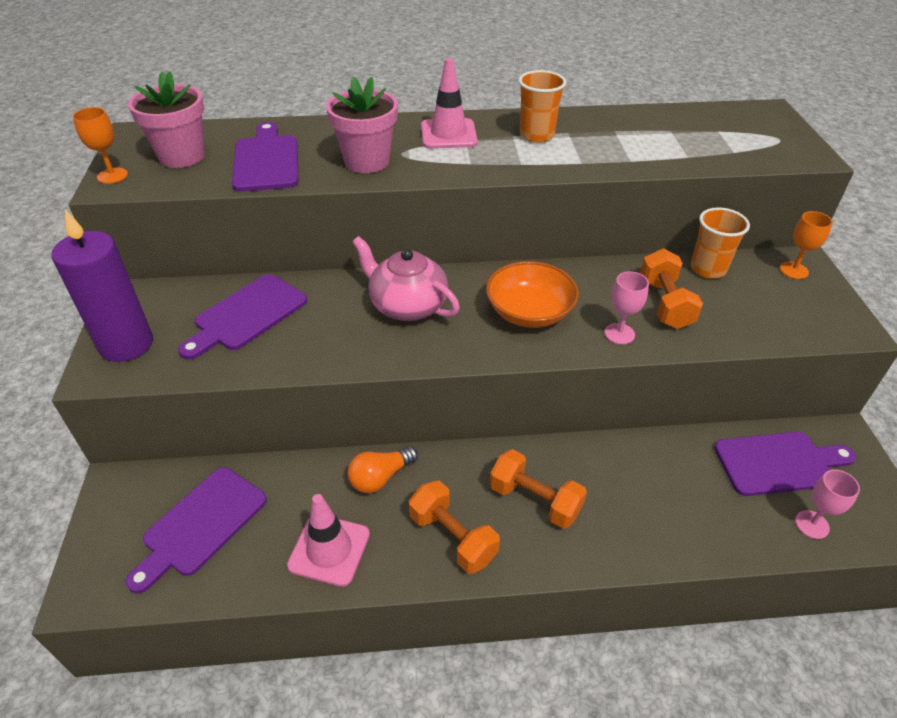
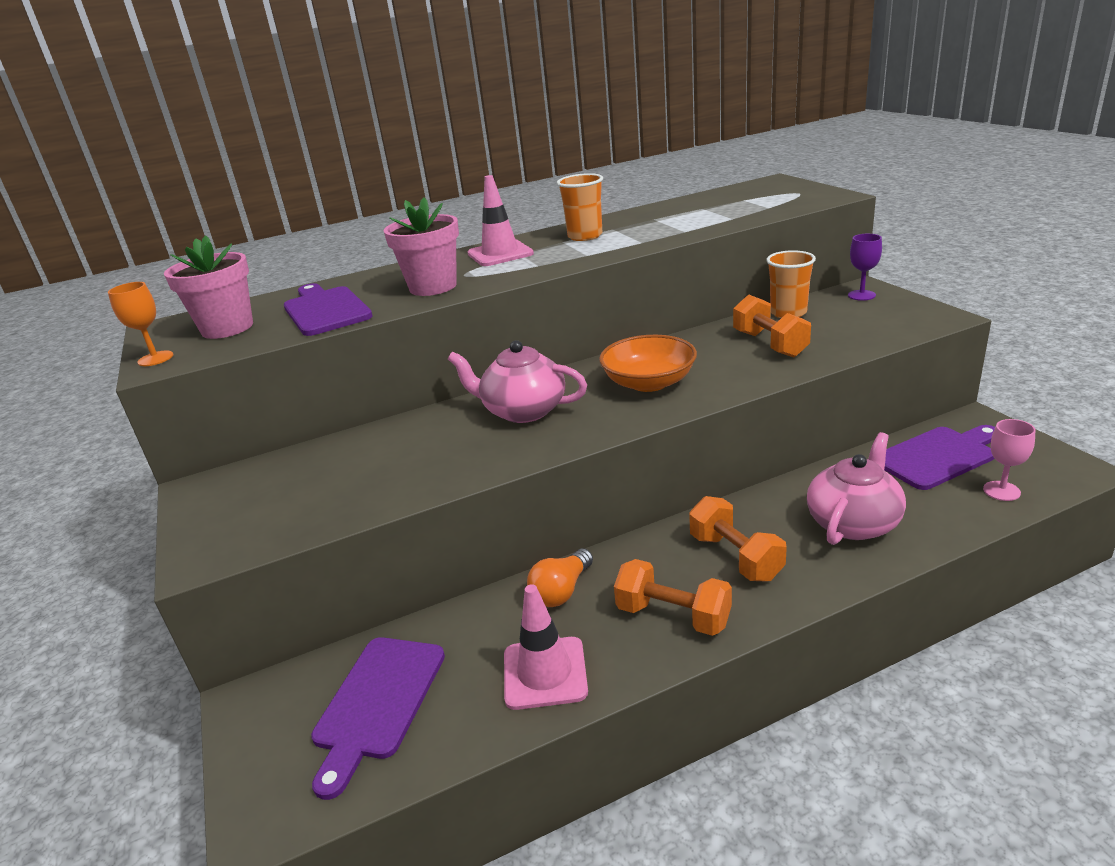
camera: 15 degrees left, 15 degrees down
(126, 344) = (223, 526): purple candle -> none
(247, 315) = (352, 464): purple cutting board -> none
(535, 500) = (735, 557): orange dumbbell -> orange dumbbell turned 45 degrees clockwise
(619, 334) = (745, 374): pink goblet -> none
(656, 505) = (853, 522): none -> pink teapot
(793, 270) = (861, 295): orange goblet -> purple goblet

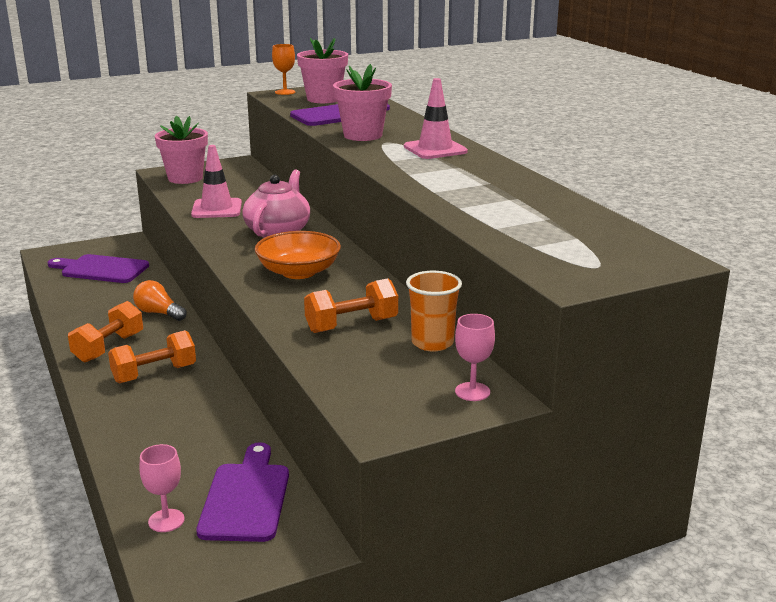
camera: 85 degrees right, 5 degrees down
(255, 525) = (185, 178): none -> pink flower pot
(545, 673) = (89, 309): pink traffic cone -> pink traffic cone (217, 209)
(585, 236) = (469, 173): orange cup -> none
(853, 522) = (166, 430): pink teapot -> none
(861, 295) = (472, 392): purple goblet -> pink goblet
(938, 456) = (246, 498): purple cutting board -> purple cutting board turned 150 degrees counterclockwise

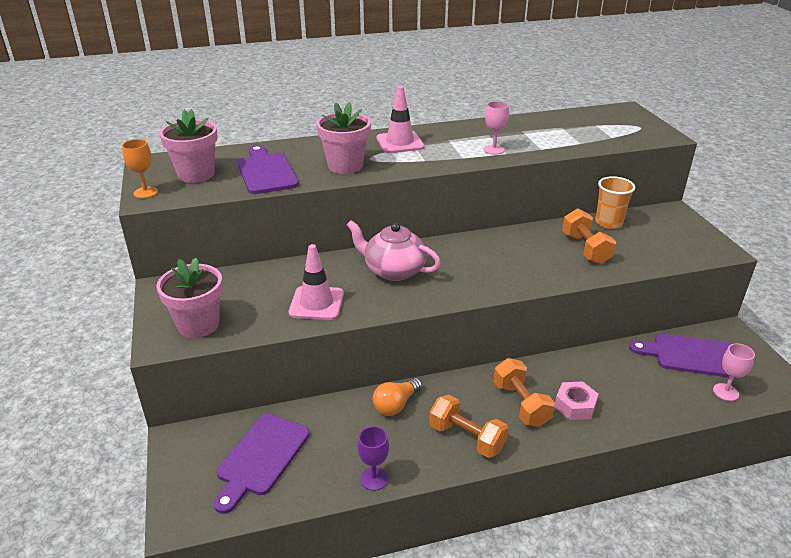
camera: 80 degrees left, 10 degrees up
(67, 311) = (374, 479): none -> purple goblet
(149, 405) = (575, 405): none -> pink nut
(298, 272) = (488, 264): orange bowl -> none
(472, 392) = (669, 218): pink goblet -> pink goblet (493, 150)

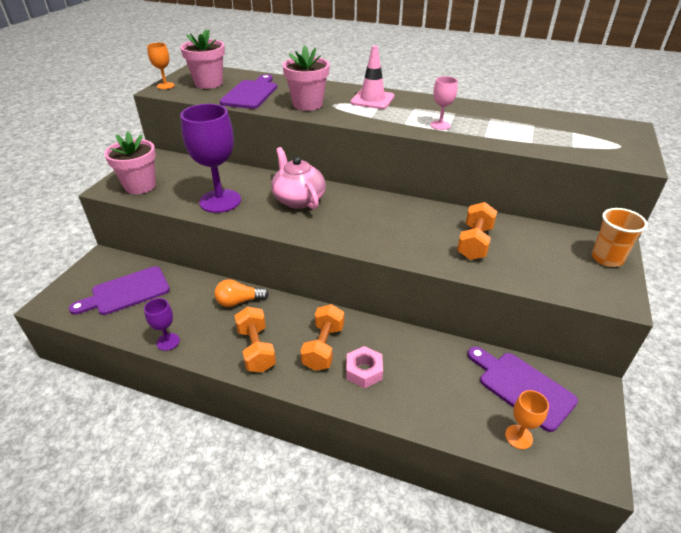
camera: 35 degrees right, 5 degrees up
(316, 303) = (220, 201): pink traffic cone -> purple goblet
(608, 223) = (527, 230): orange cup -> orange cup (607, 258)
(725, 392) = (518, 437): pink goblet -> orange goblet

